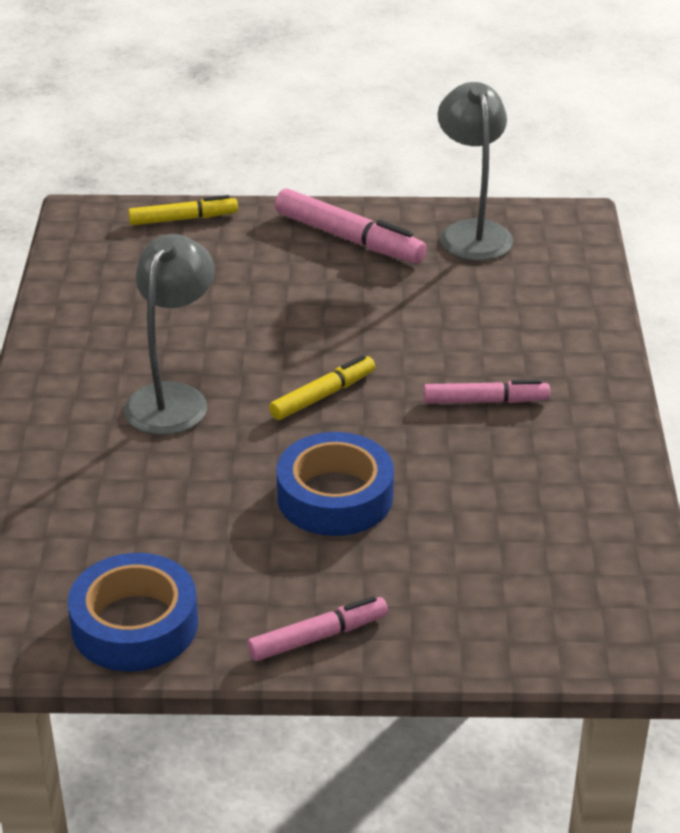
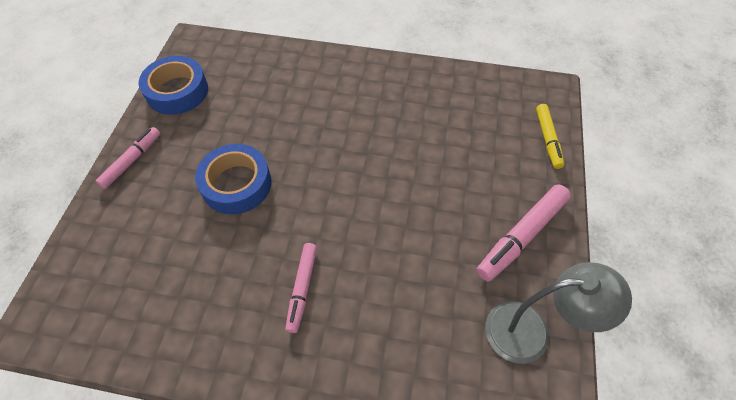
camera: 100 degrees right, 20 degrees up
(173, 398) = (349, 118): grey lamp -> none
(318, 637) = (132, 161): pink marker -> pink marker turned 135 degrees counterclockwise
(323, 395) = (333, 192): yellow marker -> none

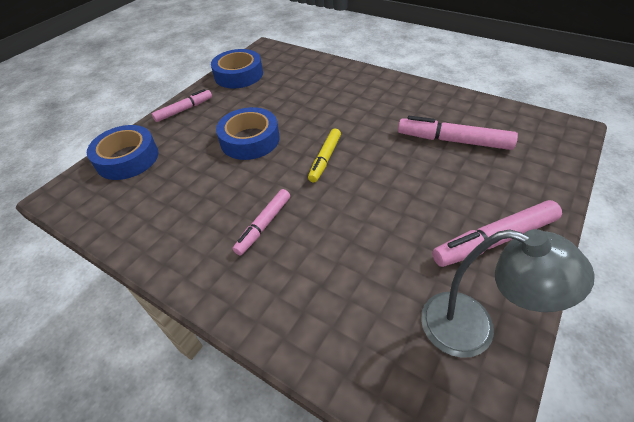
camera: 25 degrees right, 10 degrees down
(95, 251) = (127, 158): none -> blue tape
(451, 130) = (453, 141): none -> pink marker
(547, 139) = (553, 167): yellow marker -> yellow marker (325, 159)

